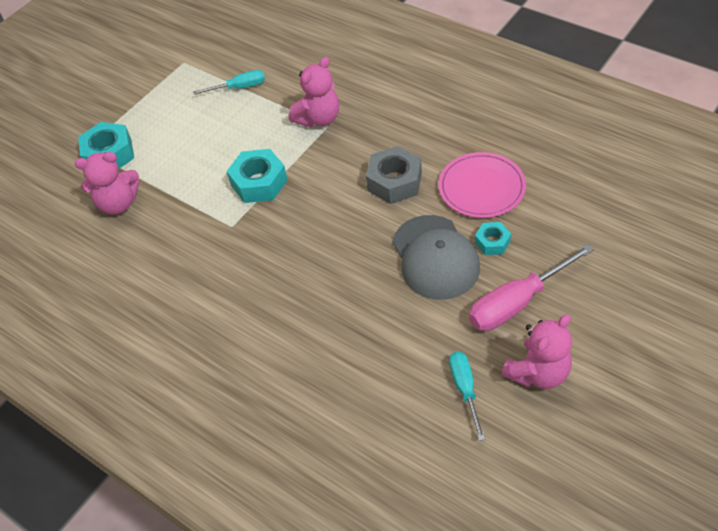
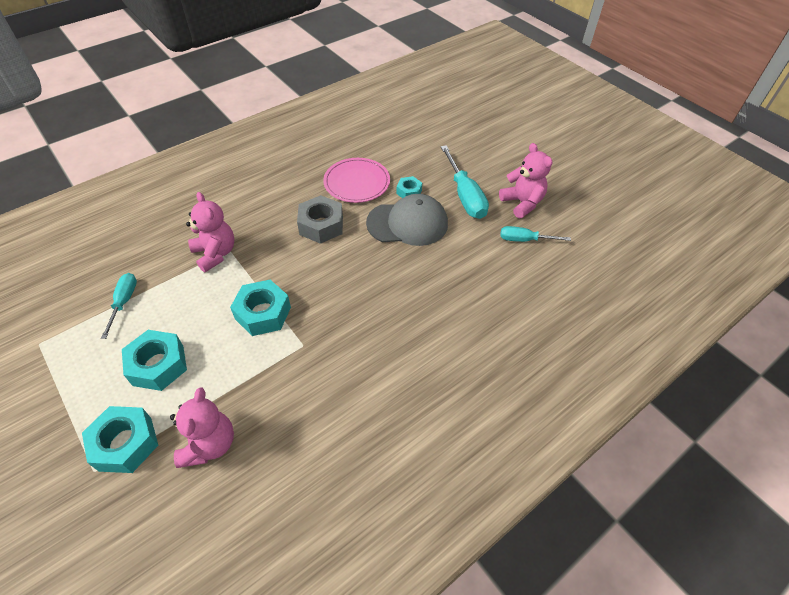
camera: 80 degrees left, 0 degrees up
(183, 139) = (158, 365): none -> turquoise nut
(517, 303) = (465, 196): pink screwdriver -> turquoise screwdriver

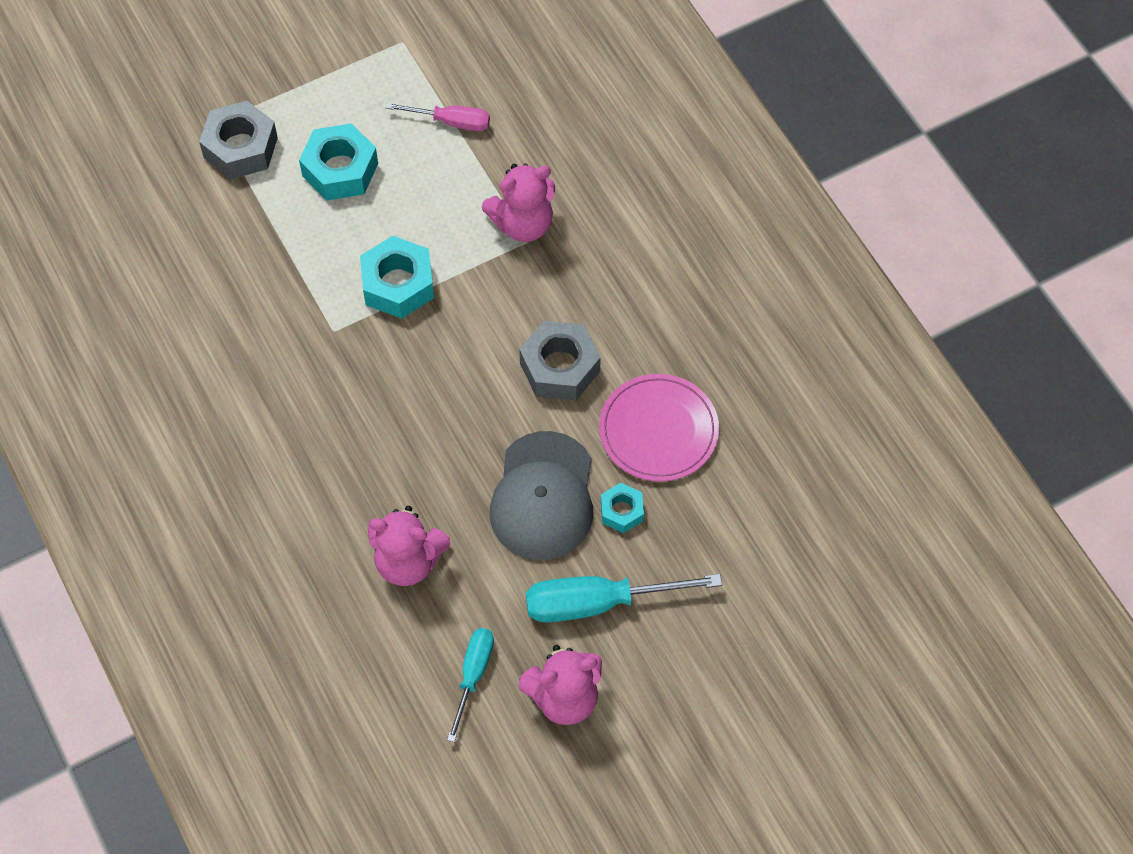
camera: 100 degrees right, 10 degrees up
(124, 302) = (451, 122): turquoise screwdriver -> pink screwdriver
(125, 443) = (240, 148): turquoise nut -> grey nut
(209, 444) = (218, 229): pink teddy bear -> pink teddy bear (408, 561)

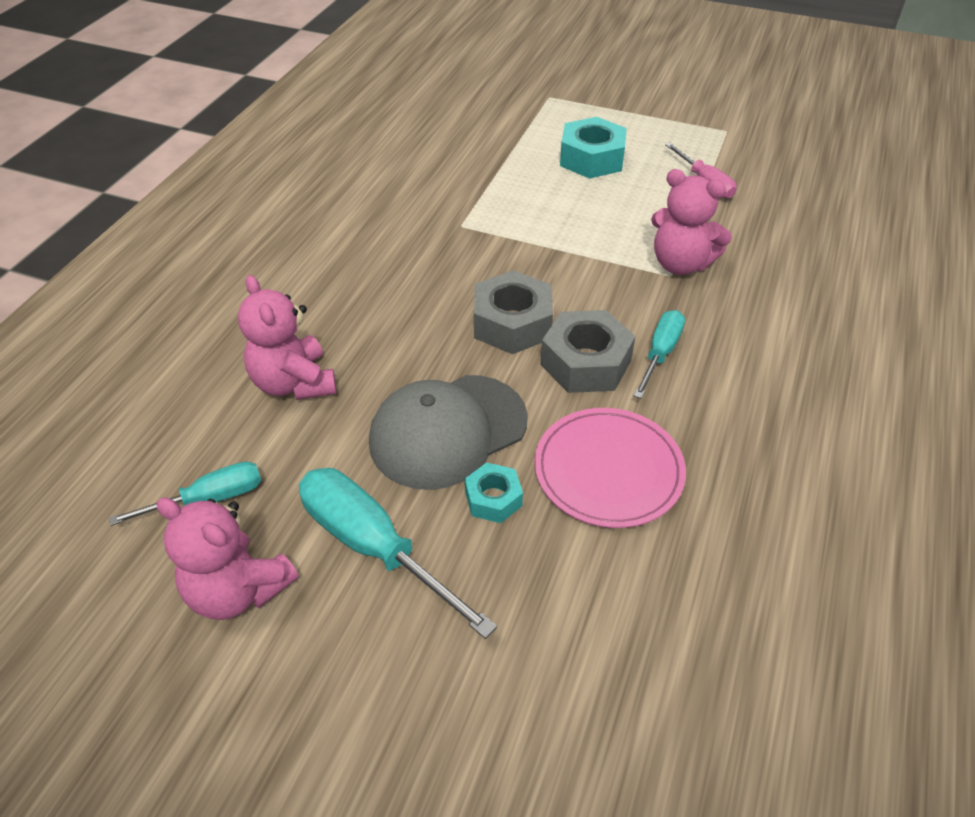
camera: 50 degrees right, 15 degrees down
(240, 148) = (546, 114): grey nut -> grey nut (512, 323)
(398, 284) = (540, 233): turquoise nut -> none
(594, 316) = (660, 353): none -> turquoise screwdriver

